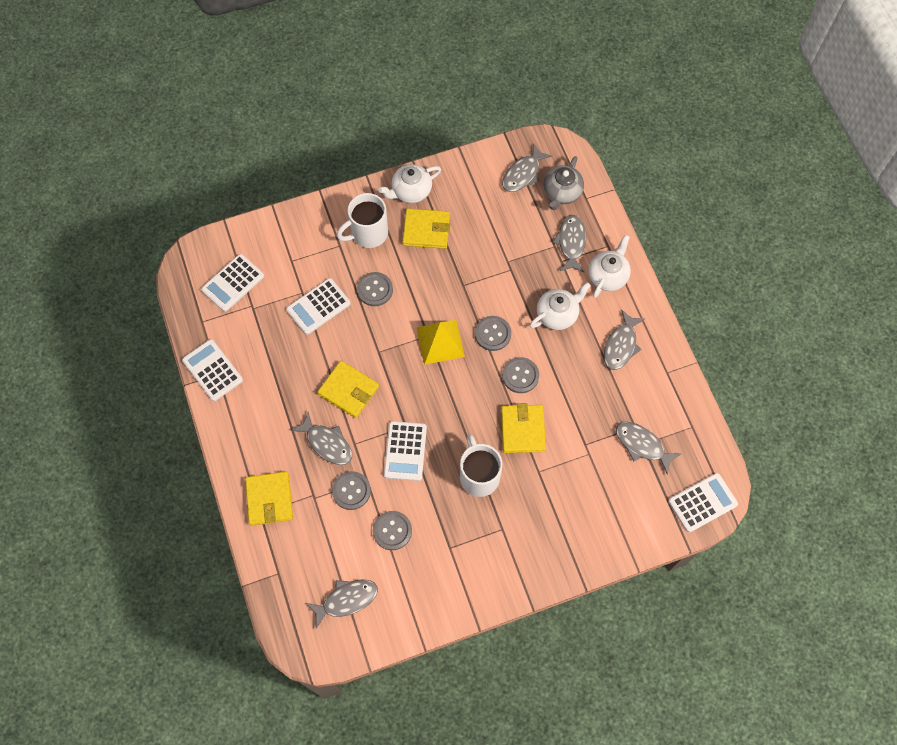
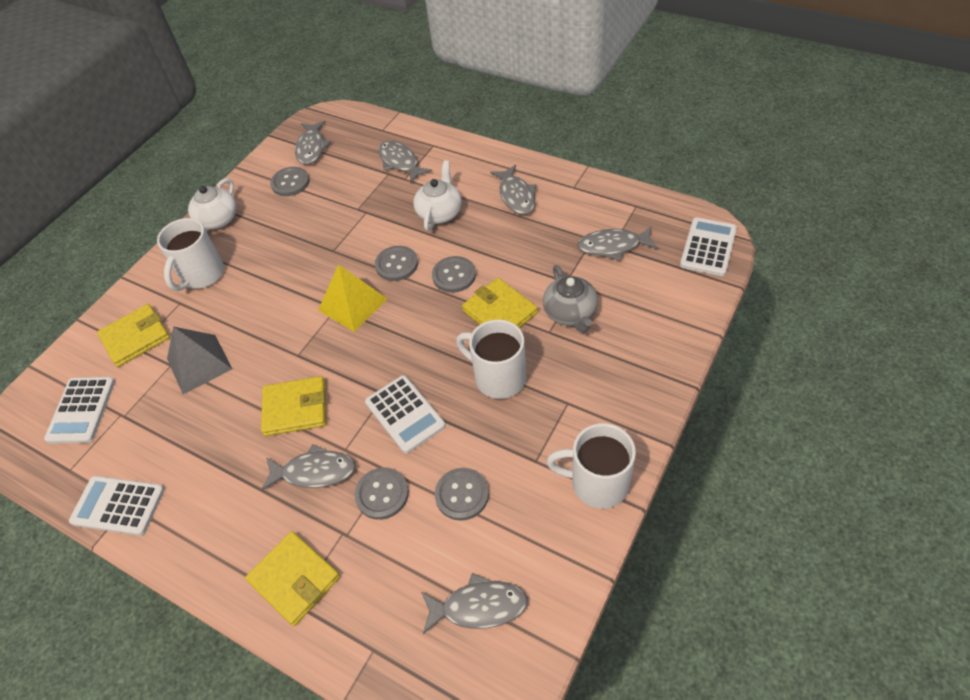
camera: 35 degrees left, 15 degrees down
(318, 307) = (199, 364): white calculator -> grey pyramid
(346, 600) = (479, 606): grey fish -> grey fish turned 60 degrees clockwise
(375, 290) = (248, 311): grey button -> grey button (290, 183)
(426, 230) = (259, 236): yellow wallet -> yellow wallet (136, 337)
(470, 592) = (597, 483): none -> white mug
(561, 192) = (358, 139): grey teapot -> grey teapot (570, 313)
(607, 276) = (454, 162): white teapot -> none

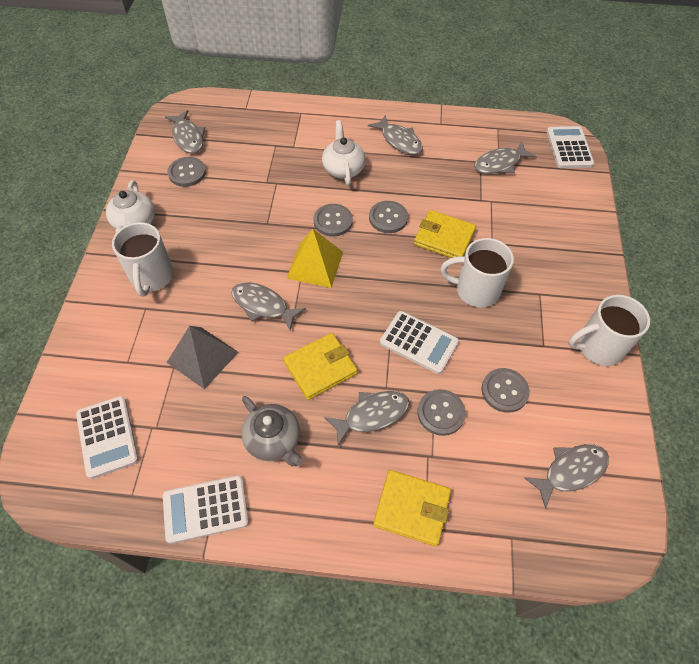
camera: 30 degrees left, 5 degrees up
(136, 337) = (120, 352): yellow wallet -> none
(400, 162) = (280, 133): grey fish -> grey fish (263, 305)
(570, 313) = (499, 224): grey teapot -> grey teapot (273, 440)

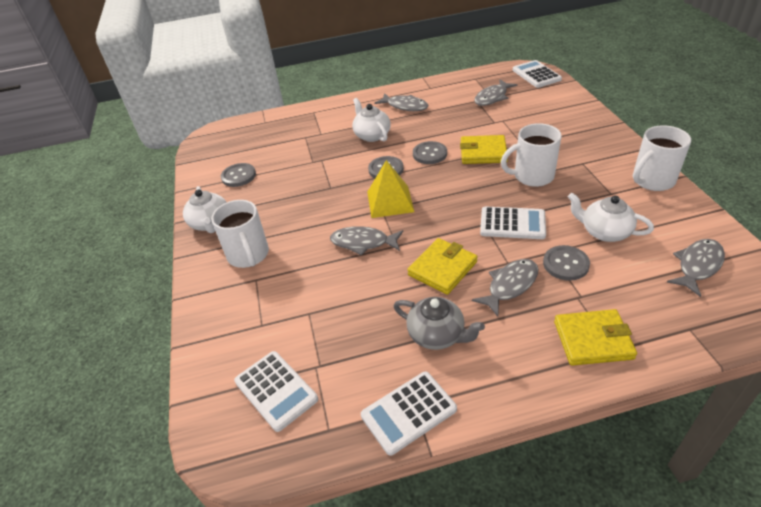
camera: 15 degrees left, 15 degrees down
(188, 137) = (225, 153): grey fish -> none
(202, 357) = (331, 297): grey pyramid -> none
(504, 391) = (604, 232): grey button -> white teapot

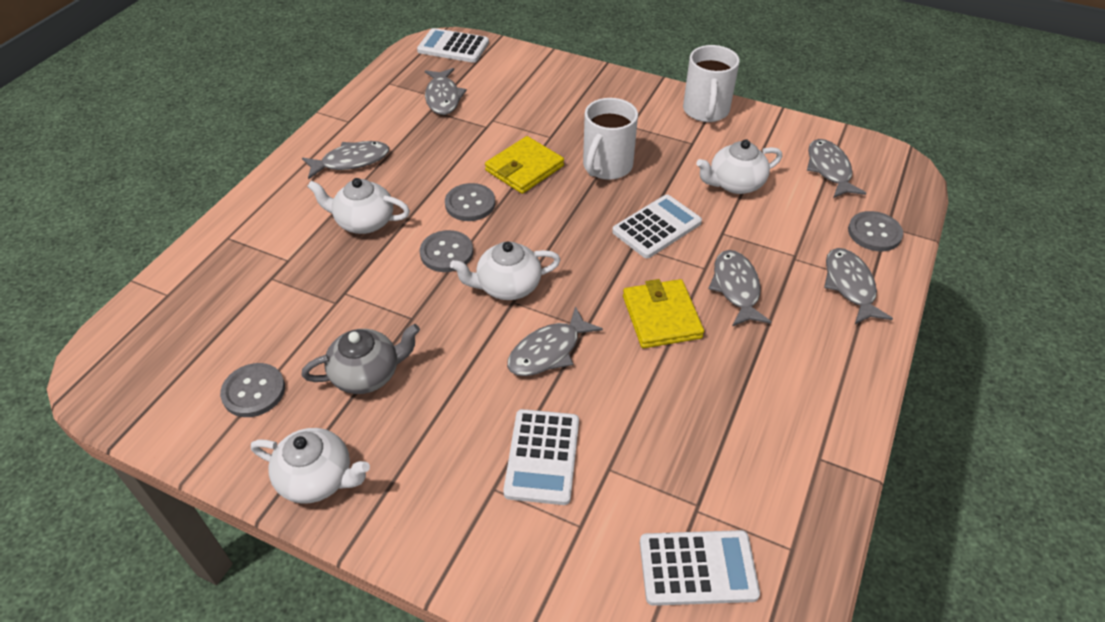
camera: 55 degrees left, 5 degrees up
(248, 255) = (439, 471): white mug -> none
(390, 201) = (508, 286): yellow pyramid -> white teapot
(409, 412) = (824, 468): white calculator -> white calculator (542, 457)
(437, 335) = (747, 382): grey teapot -> grey teapot (367, 374)
(565, 264) = (748, 235): grey button -> grey button (874, 233)
(593, 340) = (850, 286): yellow wallet -> grey fish

